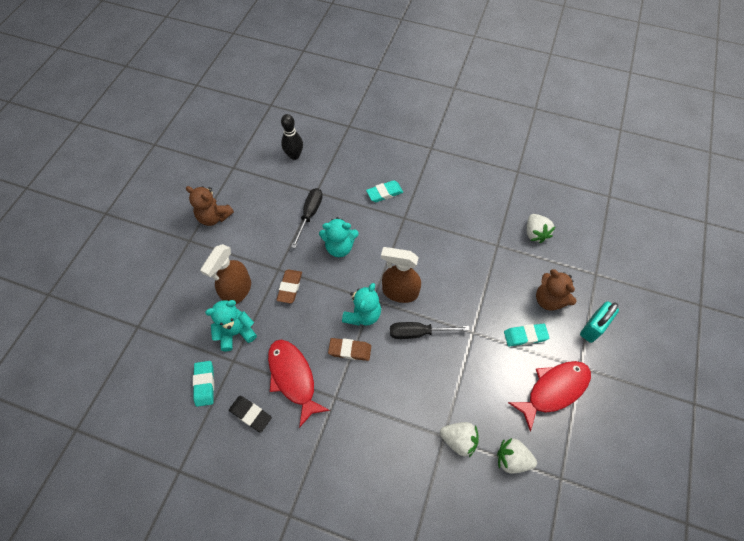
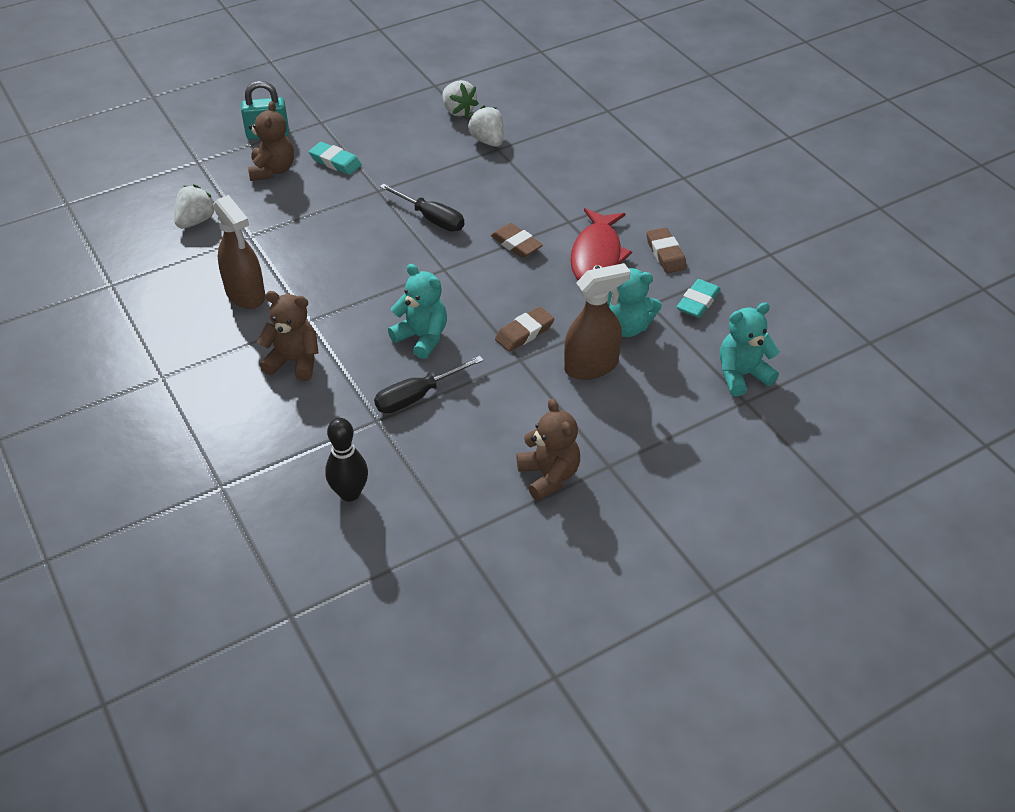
camera: 140 degrees left, 15 degrees down
(250, 414) = (666, 254): black eraser -> brown eraser
(362, 314) = (470, 263): turquoise teddy bear -> turquoise teddy bear (742, 375)
(384, 193) = (294, 362): turquoise eraser -> brown teddy bear
(400, 292) = (407, 258): brown spray bottle -> brown spray bottle (246, 294)
(553, 390) = (366, 122): red fish -> none

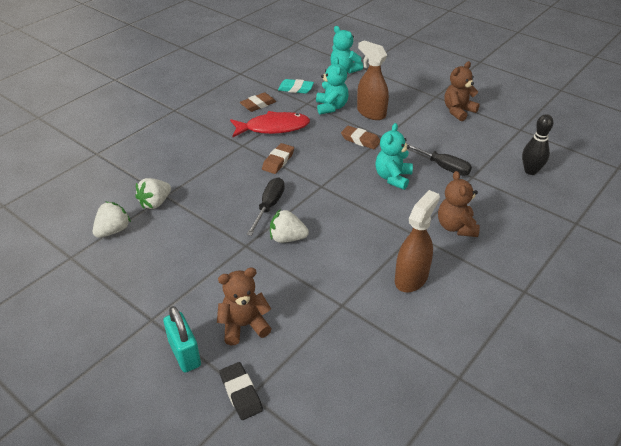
camera: 110 degrees left, 5 degrees down
(196, 221) = (343, 352): white strawberry -> white strawberry (287, 238)
(204, 156) = (241, 393): none -> black eraser
(335, 162) = (215, 285): turquoise eraser -> none

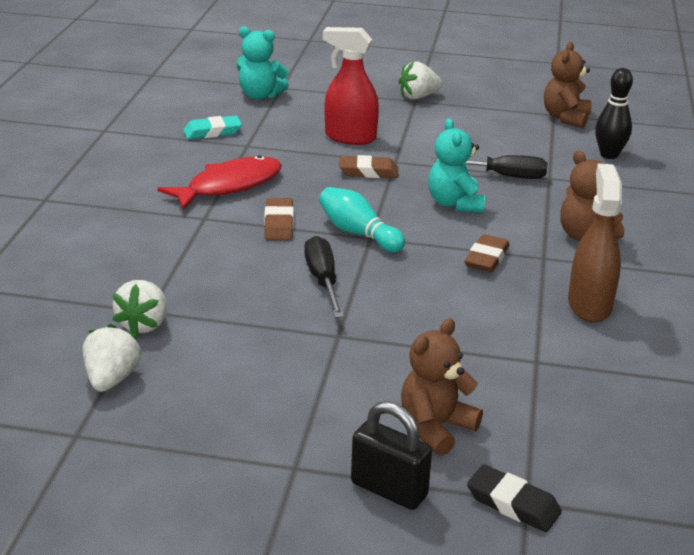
camera: 30 degrees left, 10 degrees down
(184, 354) = (389, 489): turquoise padlock -> black padlock
(258, 104) = (175, 163): brown eraser -> brown eraser (486, 258)
(287, 238) = (388, 310): white strawberry -> white strawberry (418, 97)
(316, 181) = (358, 233): none -> turquoise bowling pin
(331, 107) = (288, 143): turquoise teddy bear -> none
(371, 113) = (350, 137): brown spray bottle -> red spray bottle
(458, 111) = (460, 111): brown teddy bear -> brown teddy bear (565, 118)

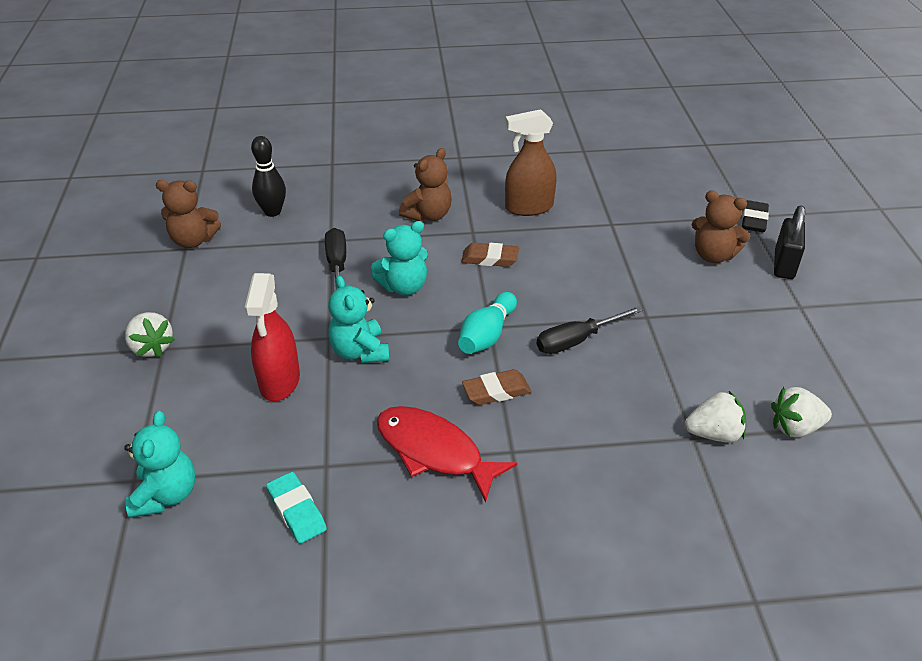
camera: 105 degrees left, 10 degrees up
(368, 172) = (360, 352): brown eraser -> turquoise teddy bear

